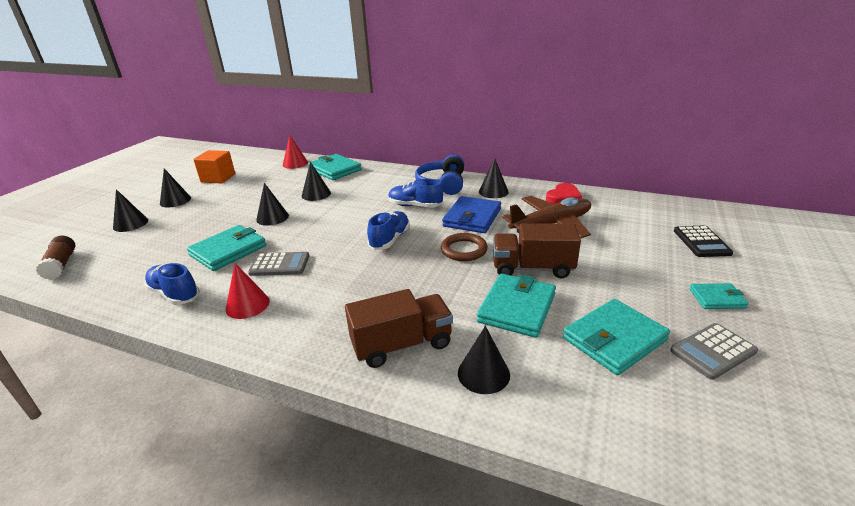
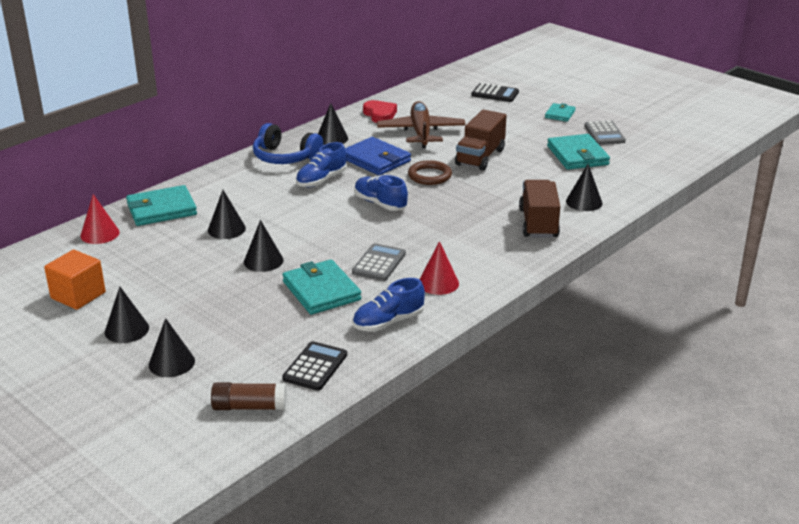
camera: 70 degrees left, 0 degrees up
(108, 277) = (315, 367): none -> black calculator
(516, 308) = (525, 175): turquoise wallet -> none

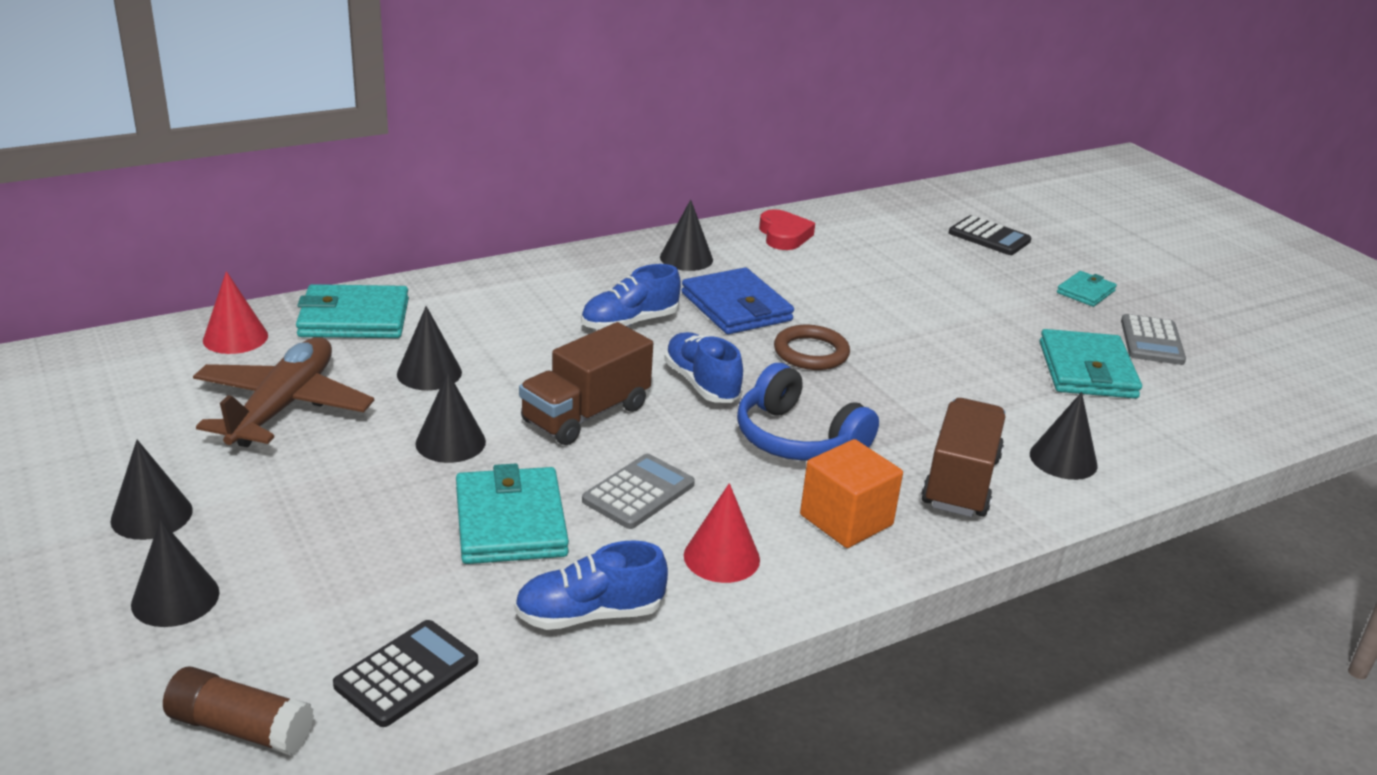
camera: 15 degrees right, 0 degrees up
(78, 295) = (126, 434): orange cube -> orange cube (846, 520)
(285, 157) = (595, 273): blue headphones -> blue headphones (797, 439)
(421, 132) = (834, 276): brown plane -> brown plane (283, 406)
(480, 157) = (913, 338): brown truck -> brown truck (586, 414)

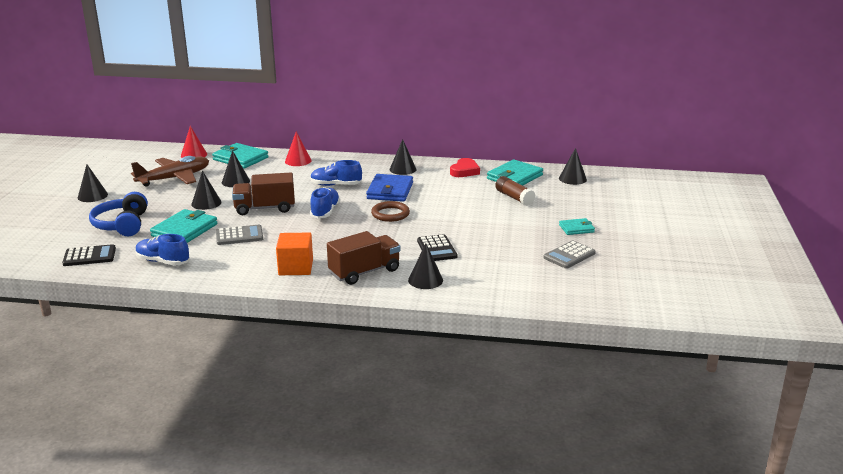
camera: 40 degrees right, 5 degrees down
(175, 598) = (65, 218): black cone -> black cone (572, 179)
(240, 728) = (32, 252): brown glue stick -> brown glue stick (514, 197)
(721, 557) = (231, 262): red cone -> red cone (298, 161)
(797, 439) = (327, 239): blue headphones -> blue headphones (122, 225)
(989, 237) = (571, 195): black calculator -> black calculator (436, 249)
(1087, 370) = (508, 255): turquoise wallet -> turquoise wallet (514, 177)

